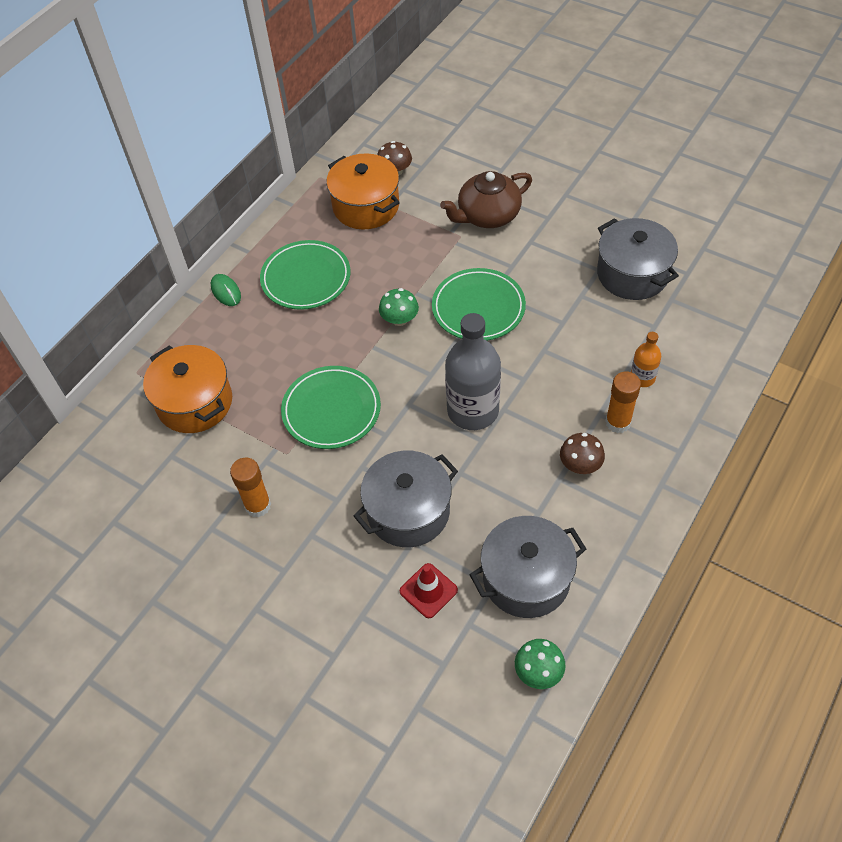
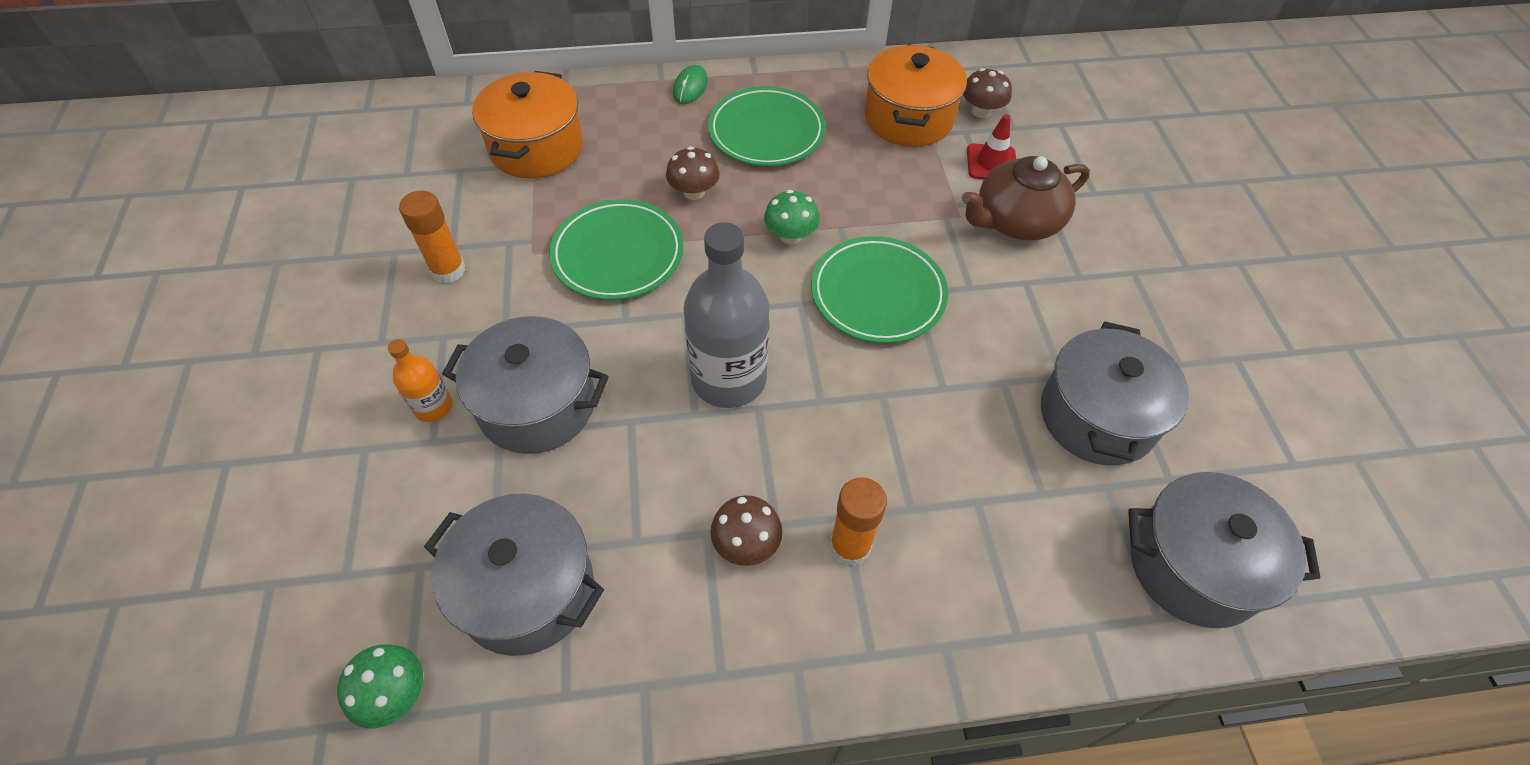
camera: 45 degrees right, 0 degrees up
(319, 344) = (694, 192): none -> brown mushroom
(428, 590) = (440, 493): red traffic cone -> red traffic cone (991, 163)
(487, 215) = (1015, 221): brown teapot -> brown teapot turned 45 degrees counterclockwise
(642, 378) = (946, 531): orange bottle -> orange bottle (433, 407)
(734, 299) = (1193, 565): none -> grey pot

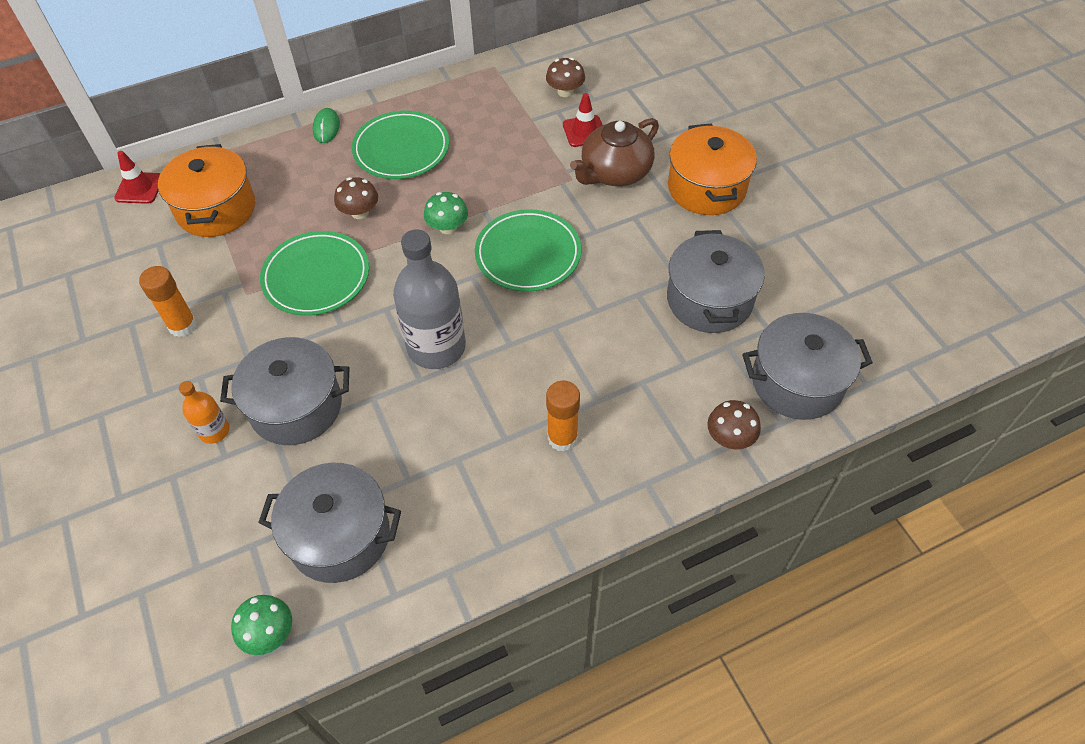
camera: 15 degrees left, 0 degrees up
(464, 105) = (139, 188): none -> red traffic cone
(746, 544) = (488, 458): brown mushroom -> brown mushroom (730, 437)
(908, 118) = (510, 111): orange pot -> orange pot (706, 188)

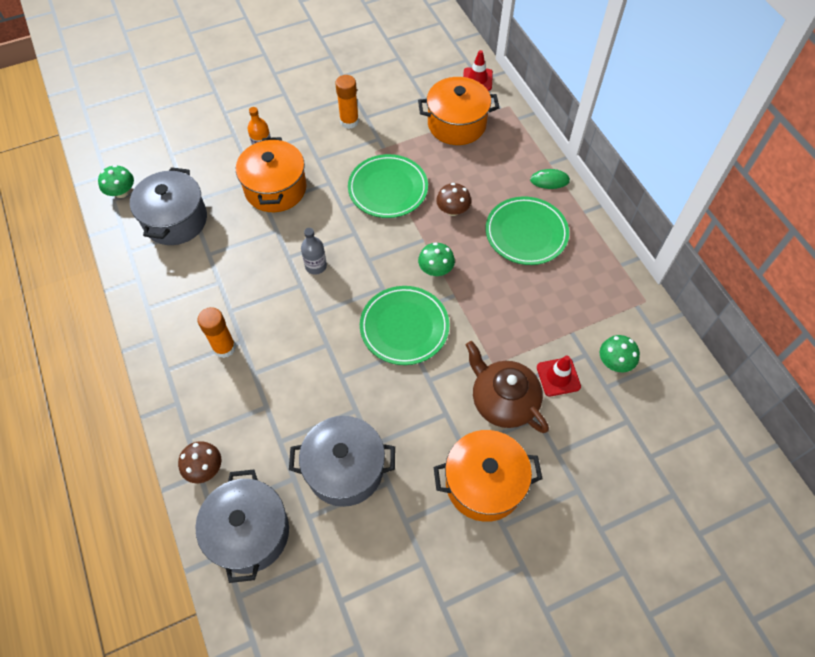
camera: 90 degrees right, 5 degrees up
(296, 406) = (275, 189): grey pot -> orange pot
(436, 347) = (316, 266): grey bottle -> grey bottle, size x0.49
(565, 91) = (614, 362): brown mushroom -> green mushroom

